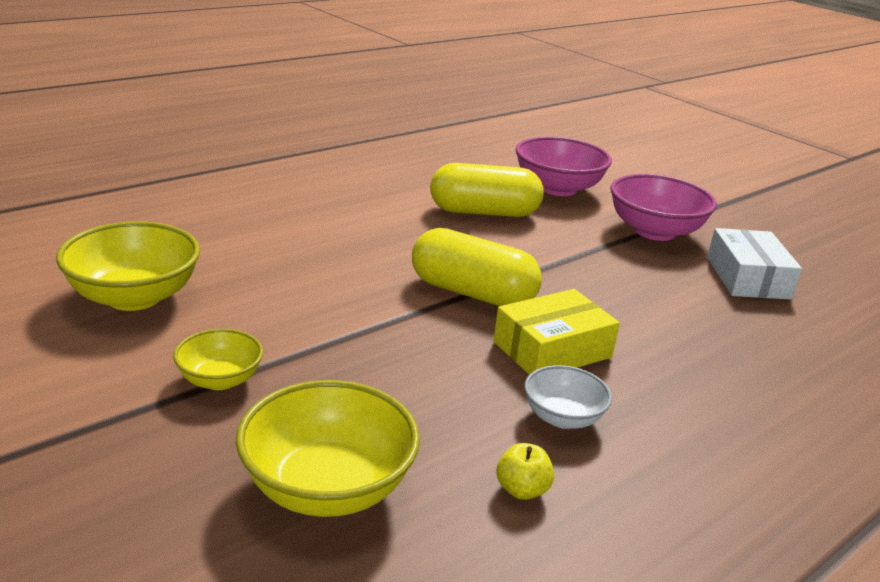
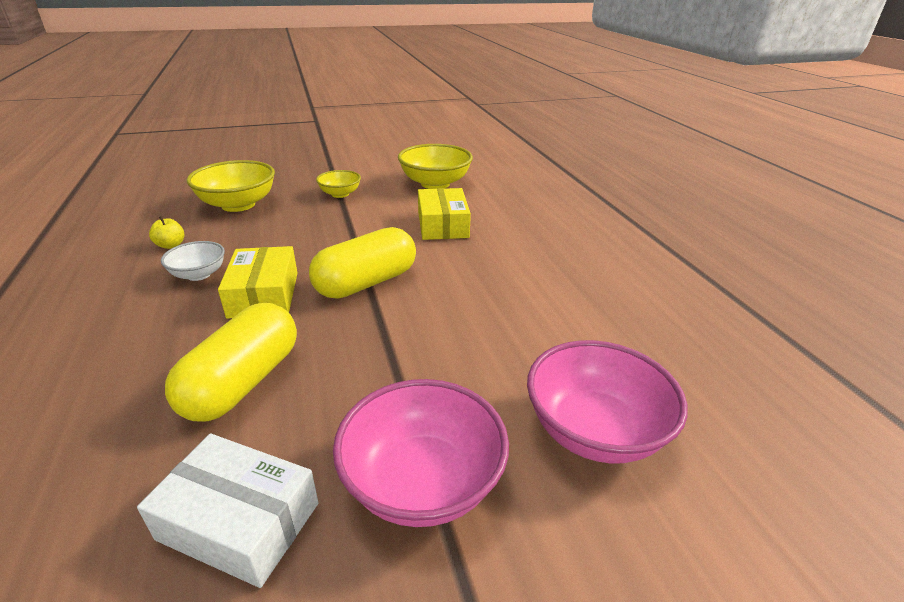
camera: 115 degrees right, 5 degrees up
(294, 270) = (443, 225): none -> yellow box
(484, 212) = (522, 335): yellow capsule -> yellow capsule (243, 382)

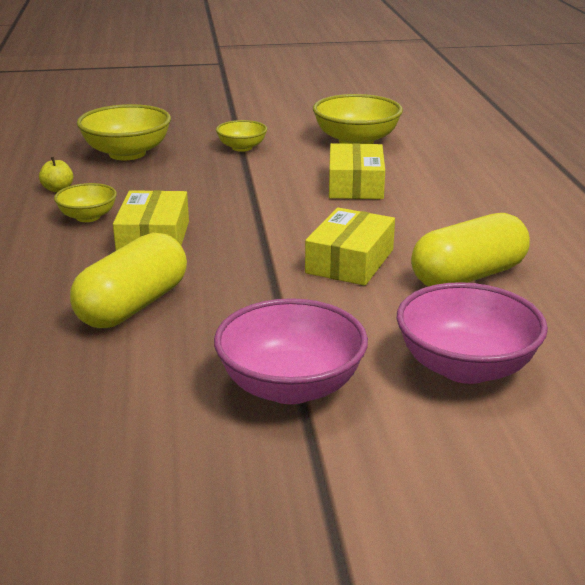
camera: 10 degrees right, 5 degrees down
(199, 274) = (88, 217): white bowl -> yellow bowl
(239, 521) = (130, 395): white box -> none
(366, 283) = (260, 234): yellow capsule -> yellow capsule (468, 276)
(453, 307) = (350, 261): none -> yellow box

